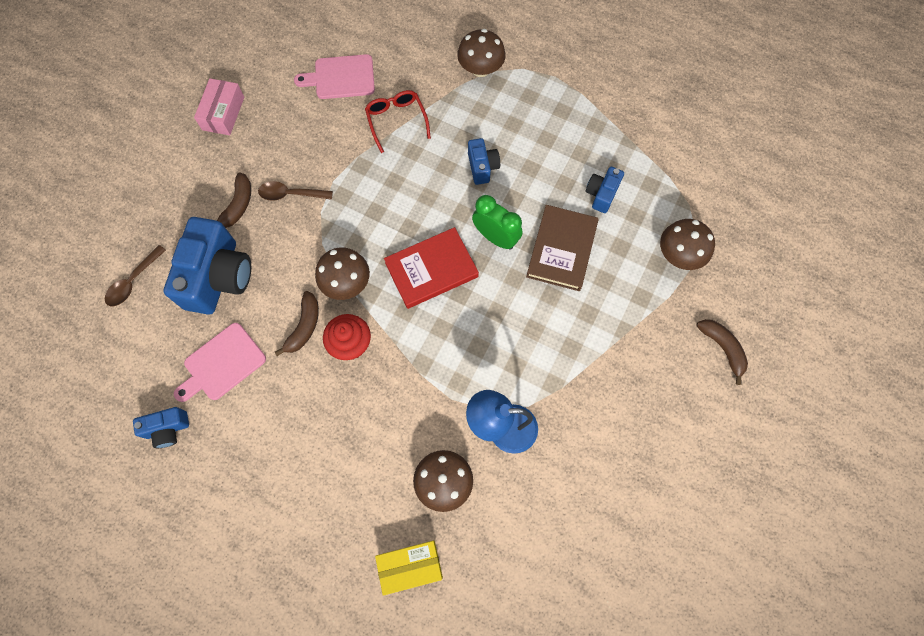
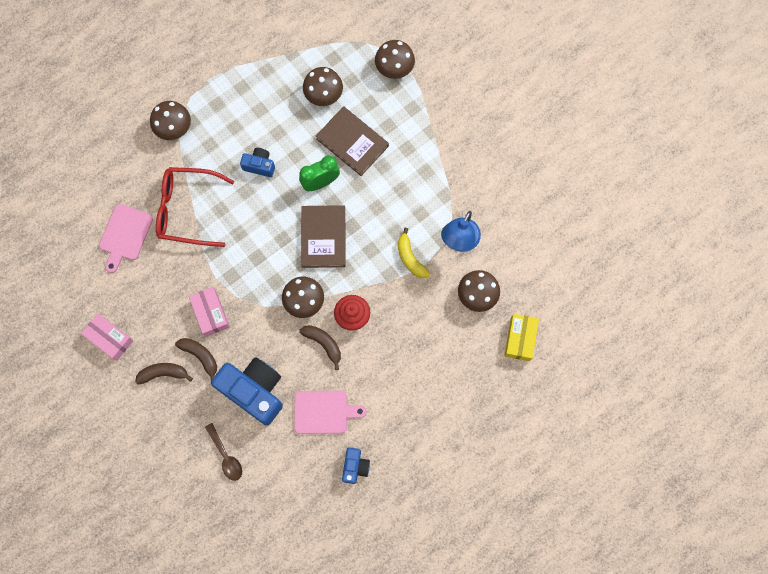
camera: 65 degrees left, 5 degrees up
(222, 364) = (324, 412): pink cutting board -> pink cutting board turned 75 degrees counterclockwise
(290, 194) = (210, 313): brown spoon -> pink box
(396, 120) = (187, 210): red glasses -> red glasses, size x1.61
(431, 270) = (323, 237): red book -> brown book
(453, 378) = (410, 258): none -> yellow banana
(601, 194) = (323, 94): blue camera -> brown mushroom
(722, 348) = (471, 77): brown banana -> brown banana (163, 373)

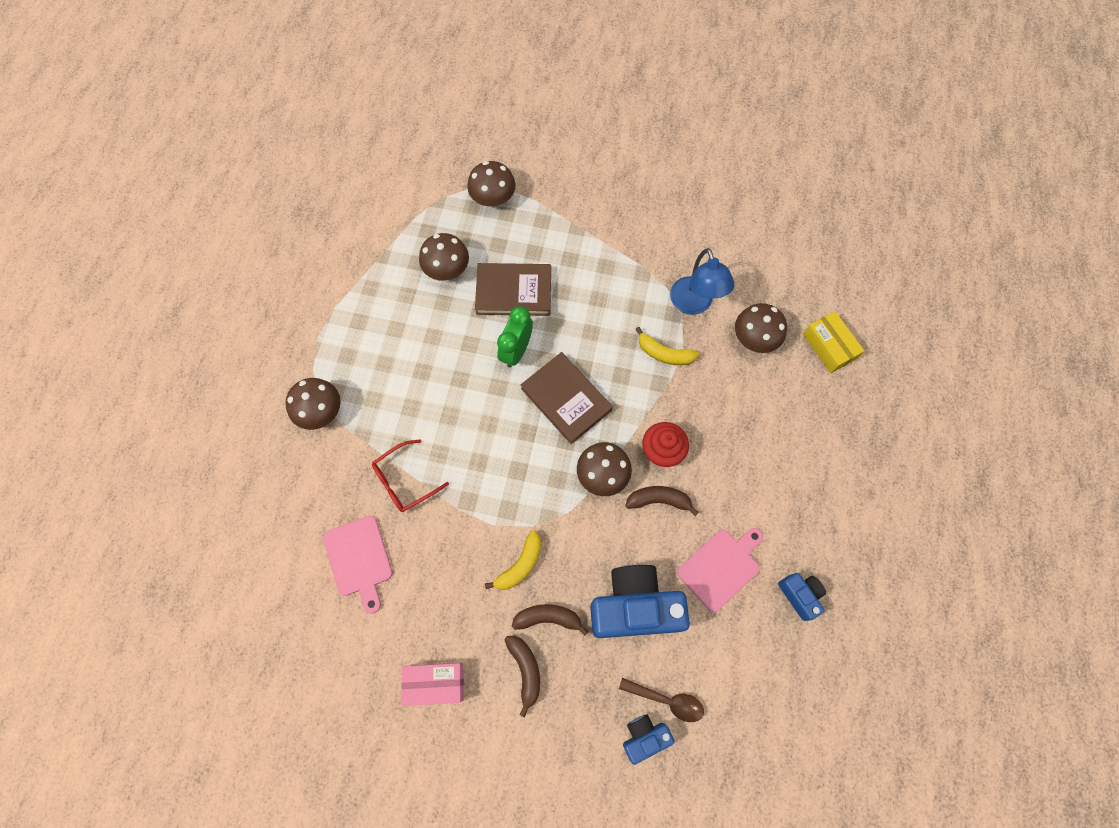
camera: 40 degrees left, 5 degrees down
(163, 373) = (525, 670): brown banana -> brown banana turned 120 degrees clockwise
(187, 210) = (404, 481): red glasses -> red glasses, size x0.62
(210, 313) = (520, 565): pink box -> yellow banana
(259, 165) = (442, 381): blue camera -> blue camera (644, 736)

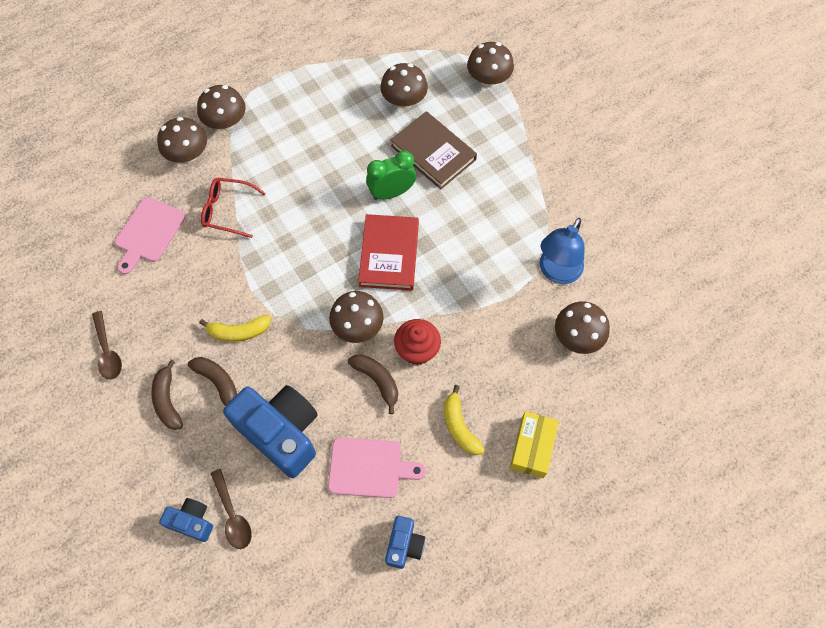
camera: 45 degrees right, 5 degrees down
(319, 466) = (188, 154): none -> brown mushroom
(435, 683) = (108, 351): pink box -> brown spoon
(525, 670) = (168, 400): brown banana -> brown banana turned 135 degrees clockwise
(566, 399) = (389, 254): brown book -> red book
(664, 353) = (494, 286): yellow banana -> yellow banana (459, 426)
(828, 346) = (632, 396): yellow box -> yellow box (532, 447)

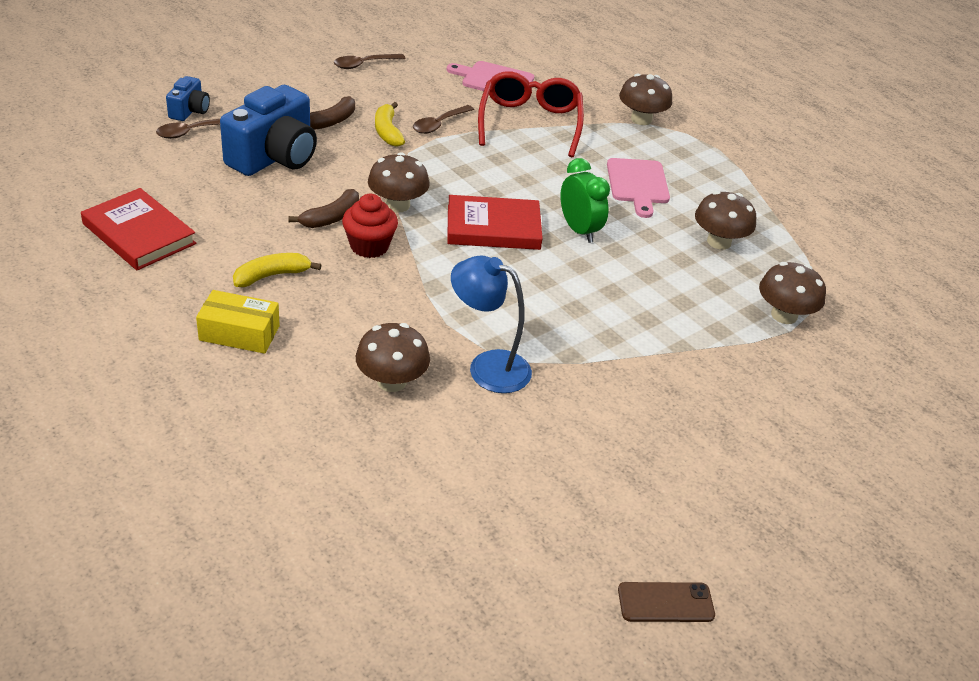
camera: 80 degrees right, 25 degrees down
(168, 400) = (313, 95): brown banana -> none
(188, 154) = (593, 98): brown mushroom -> none
(227, 210) = (530, 122): red glasses -> red glasses, size x1.61
(228, 286) = (439, 124): none -> brown spoon
(369, 468) = (229, 212): pink cutting board -> pink cutting board (638, 184)
(404, 545) = (139, 234): blue camera -> red book
(433, 152) = (647, 264): brown book -> none
(745, 196) = (665, 603): none -> brown phone

